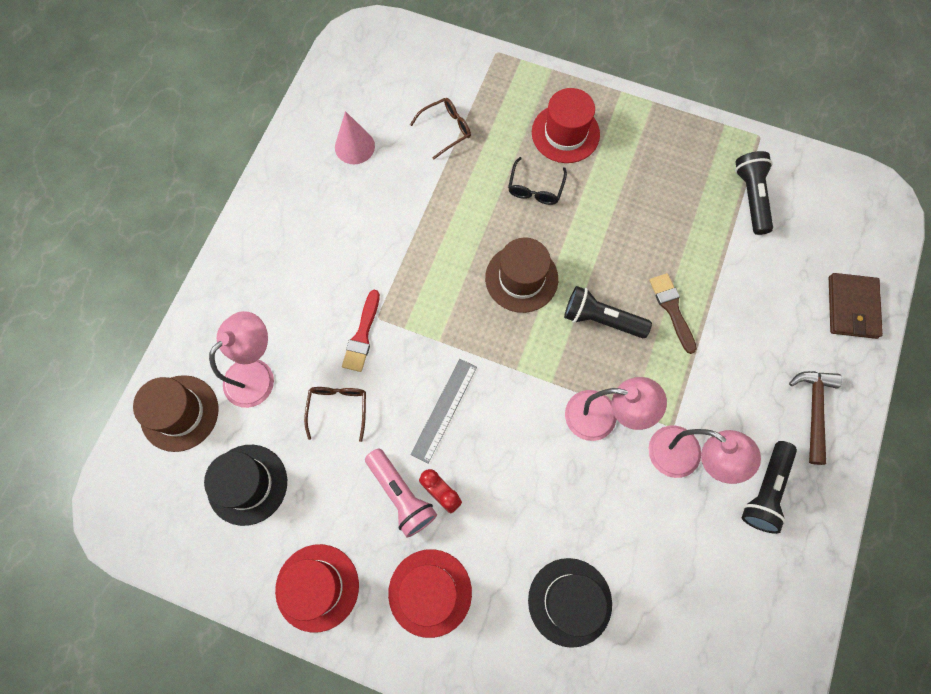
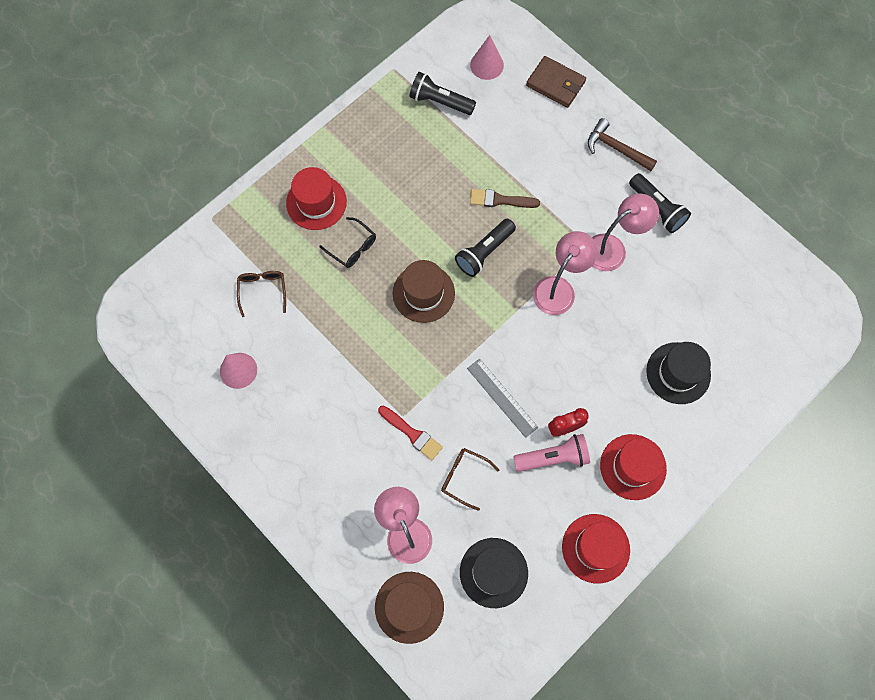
camera: 65 degrees left, 0 degrees up
(826, 225) = (487, 65): none -> pink cone

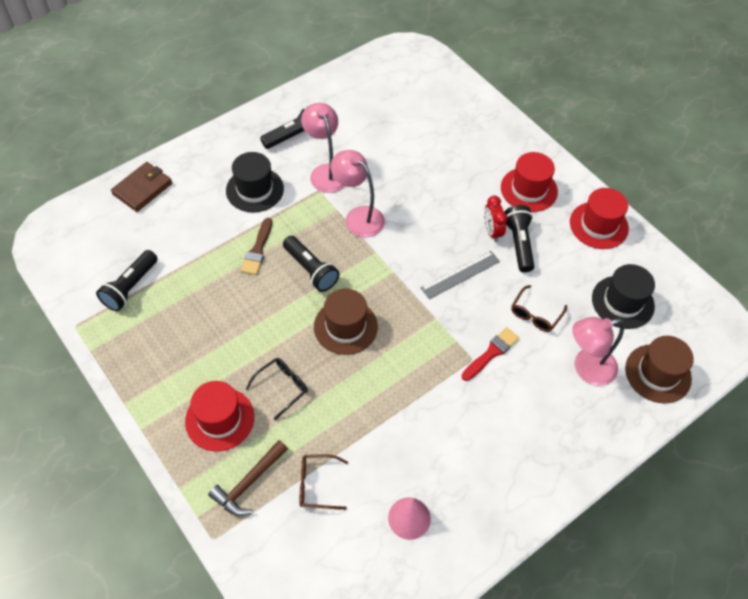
camera: 85 degrees left, 15 degrees down
(487, 65) = (101, 241): pink cone -> none
(553, 457) = (518, 244): pink flashlight -> black flashlight
(616, 148) = (226, 154): brown hammer -> brown hammer (249, 483)
(678, 373) = (448, 147): black hat -> black hat (255, 189)

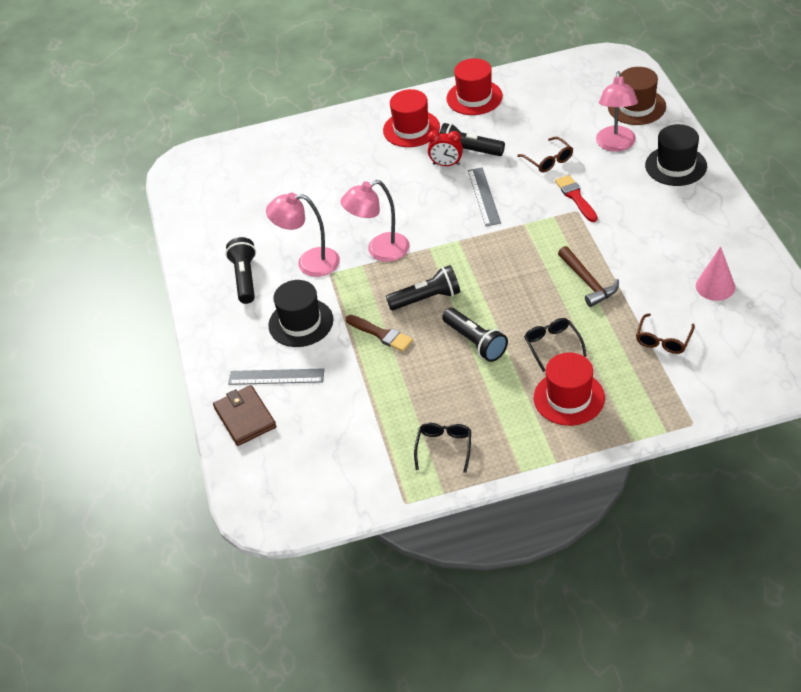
camera: 60 degrees left, 10 degrees down
(130, 287) = (377, 447): black flashlight -> black flashlight (475, 342)
(139, 336) = (444, 448): none -> black glasses
(190, 194) = (276, 376): none -> grey ruler
(249, 483) = (645, 387): brown hammer -> brown hammer (588, 282)
(345, 326) = (505, 287): brown hat -> none
(622, 302) = (560, 106): black hat -> black hat (676, 166)

